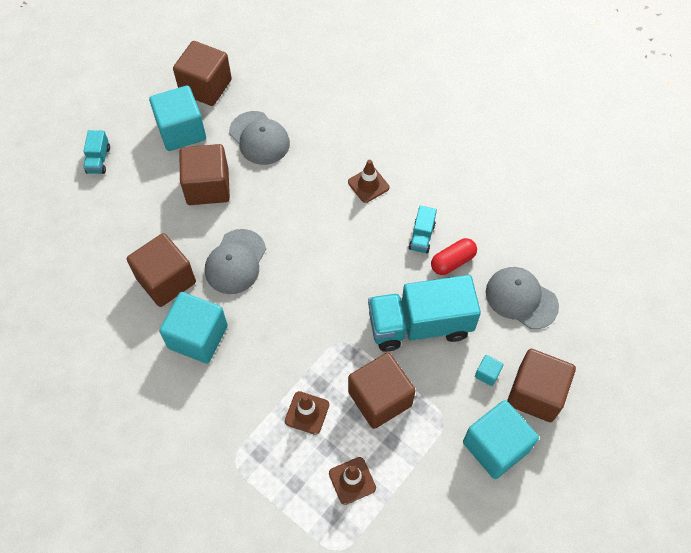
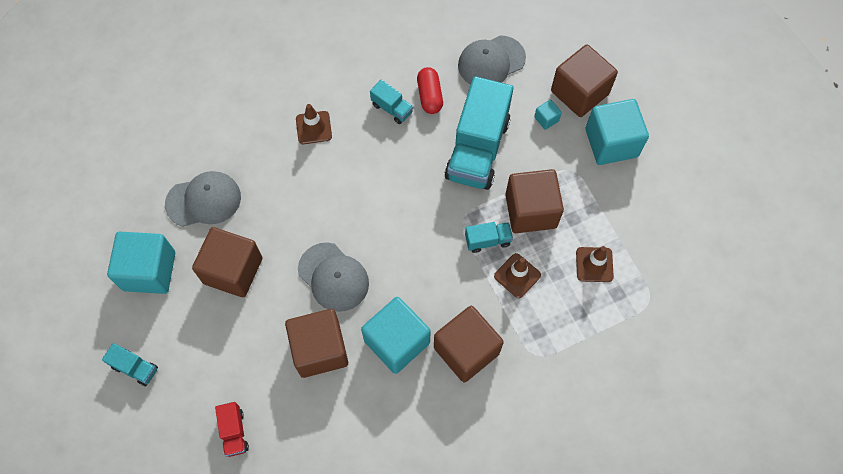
camera: 65 degrees left, 5 degrees up
(72, 250) = (234, 432): none -> red truck
(205, 86) = (107, 226): brown cube -> brown cube (466, 350)
(330, 372) = (487, 240): none -> turquoise truck

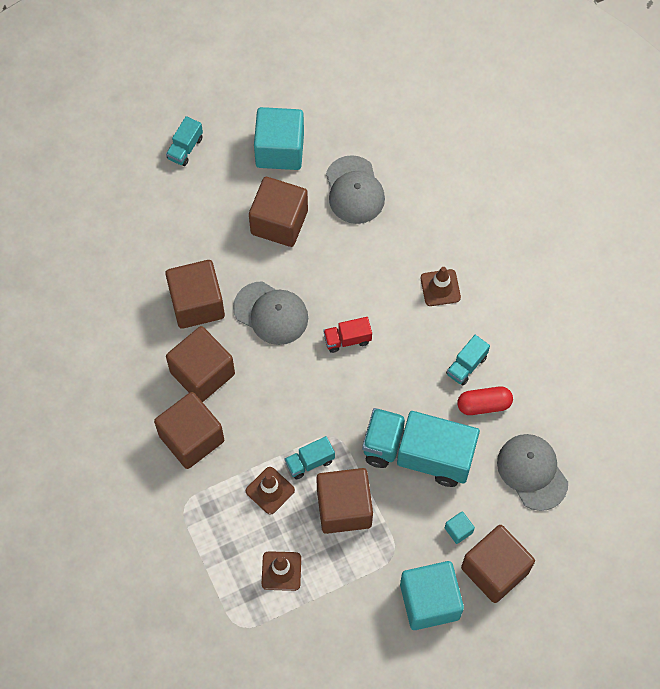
camera: 90 degrees right, 0 degrees up
(234, 432) = (122, 235): red truck -> red truck (347, 339)
(333, 277) = (271, 313): grey cap -> grey cap turned 105 degrees counterclockwise
(397, 342) = (202, 373): turquoise cube -> brown cube
(487, 240) = (309, 462): turquoise truck -> turquoise truck turned 75 degrees clockwise

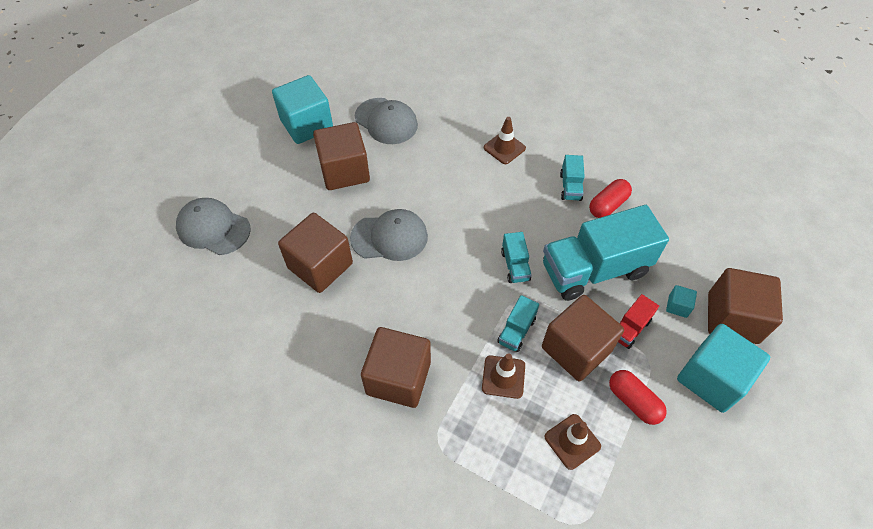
camera: 35 degrees left, 10 degrees down
(185, 148) = (226, 161): turquoise truck -> turquoise truck (515, 265)
(202, 373) = (367, 317): brown cube -> none
(347, 339) = (466, 221): red truck -> red truck (630, 328)
(352, 575) = (633, 401): none -> red capsule
(532, 472) = (686, 229): grey cap -> grey cap (213, 228)

